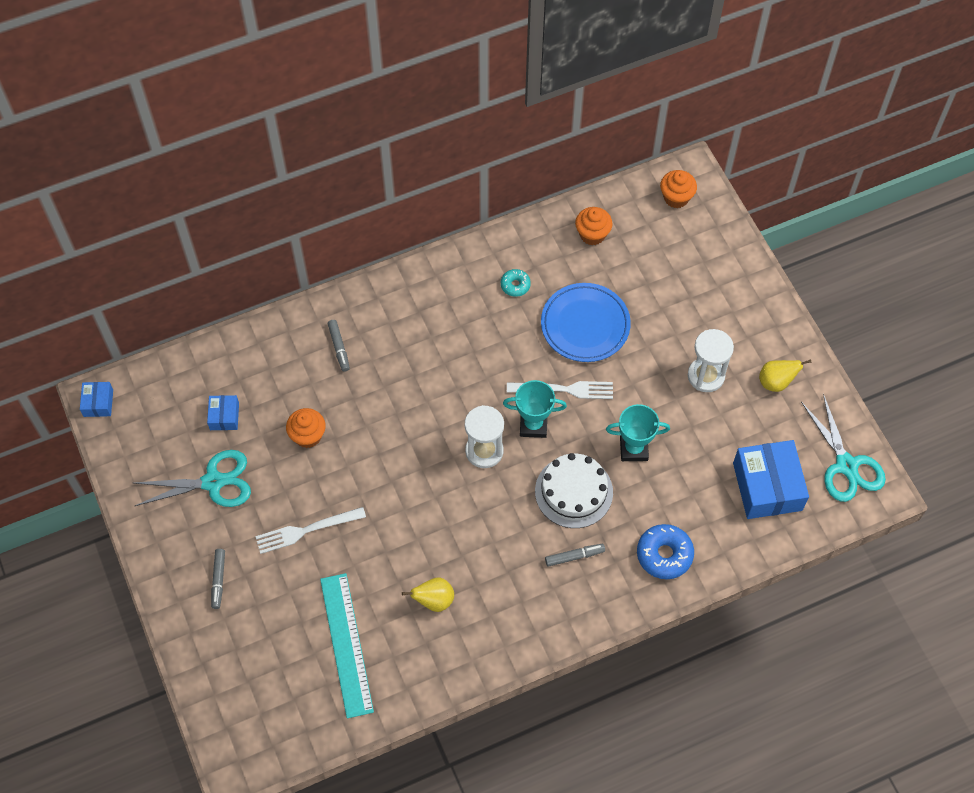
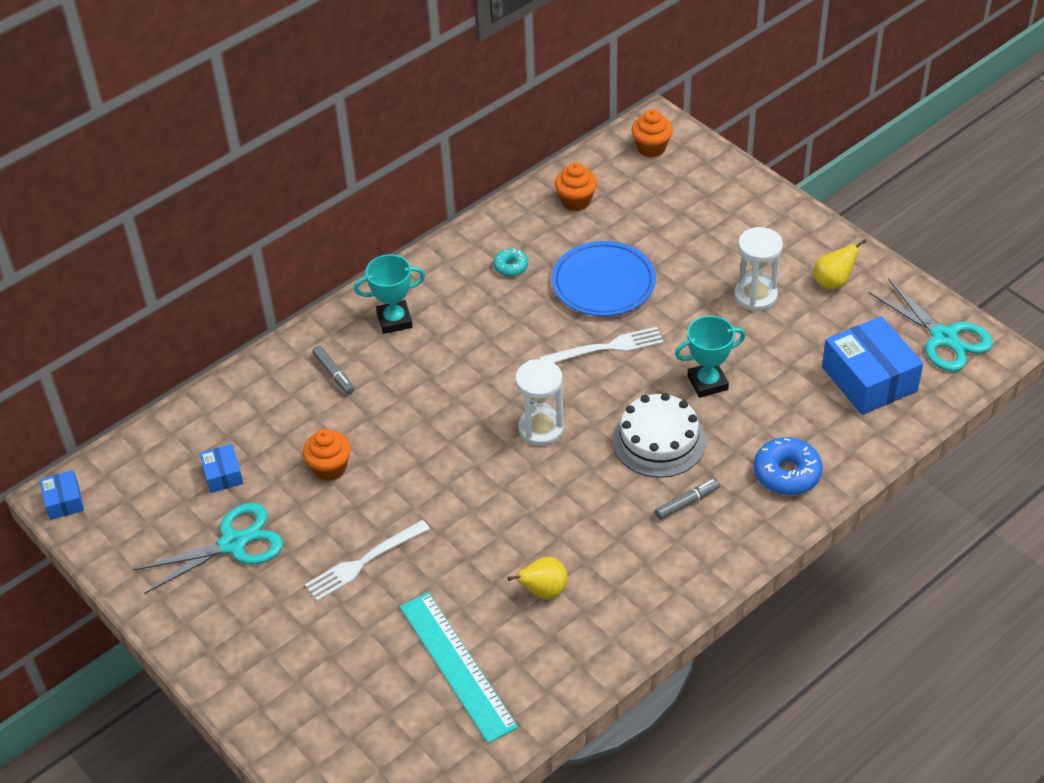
camera: 15 degrees left, 15 degrees down
(218, 580) = (276, 642): grey marker -> none
(533, 425) = (586, 390): turquoise trophy -> turquoise trophy (394, 320)

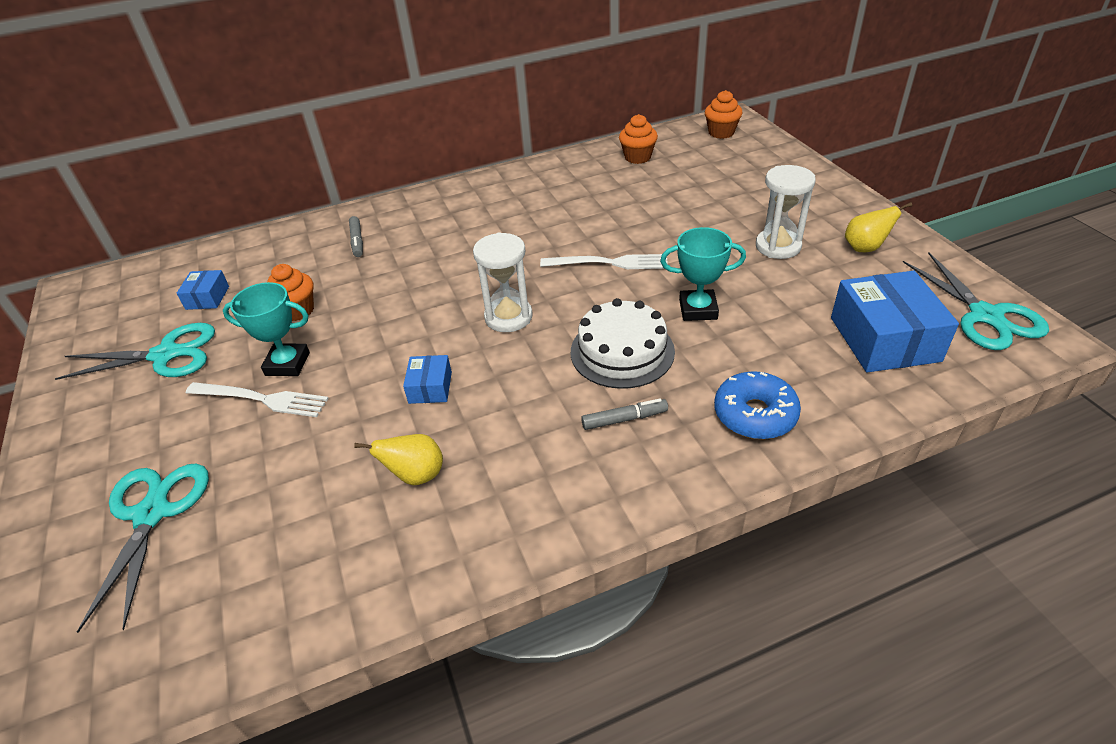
camera: 20 degrees right, 5 degrees down
(64, 501) = (73, 292): blue box -> blue box (430, 387)
(346, 677) = (152, 513): none -> turquoise scissors
(363, 562) = (261, 399): white fork -> white fork turned 150 degrees counterclockwise
(394, 320) = (434, 213): turquoise trophy -> turquoise trophy (287, 364)
(456, 666) = (269, 535): turquoise ruler -> none
(511, 267) = (556, 191): turquoise donut -> none
(603, 283) = (632, 215): blue plate -> none

